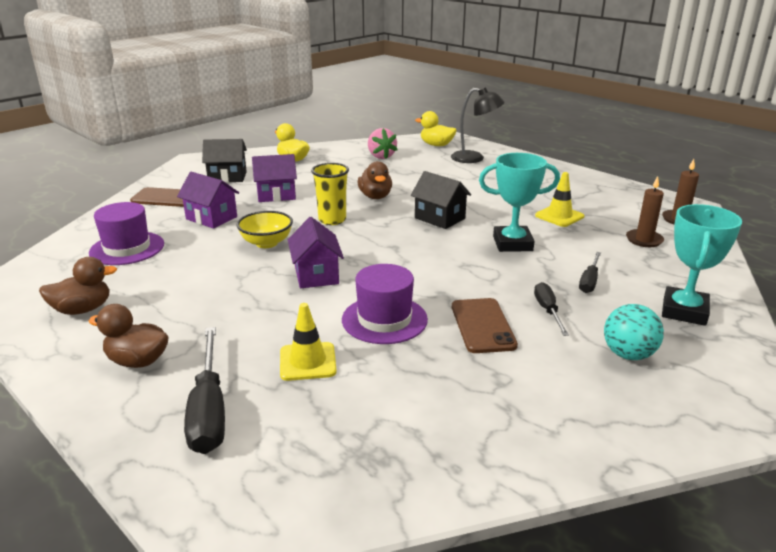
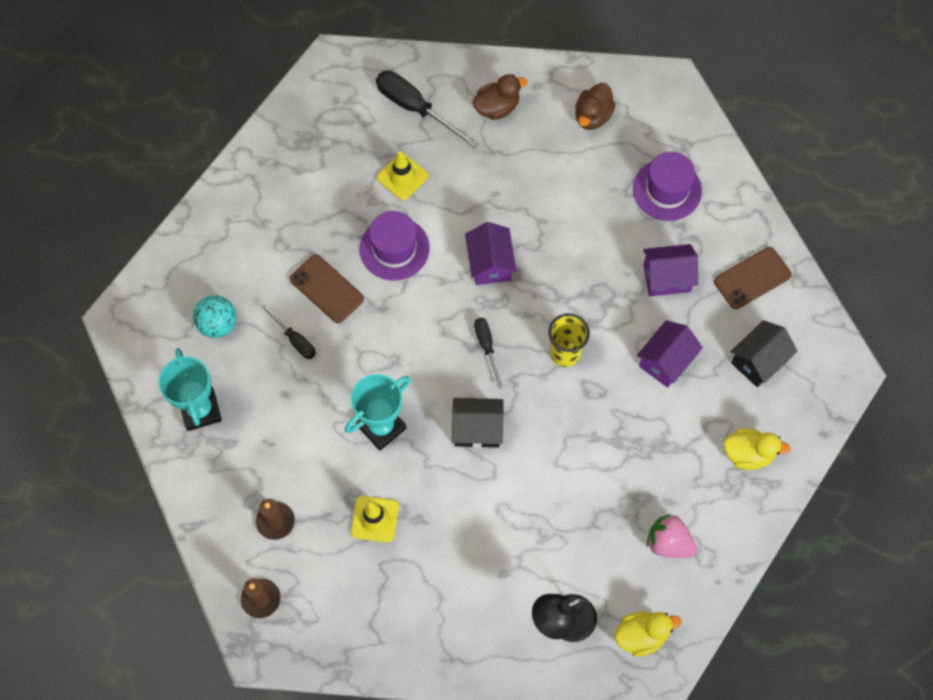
camera: 140 degrees right, 40 degrees up
(266, 243) = (574, 276): yellow bowl -> none
(316, 275) = (490, 263): purple house -> purple house turned 45 degrees clockwise
(375, 196) = (574, 430): brown duck -> none
(589, 281) = (286, 406): black screwdriver -> black screwdriver (486, 347)

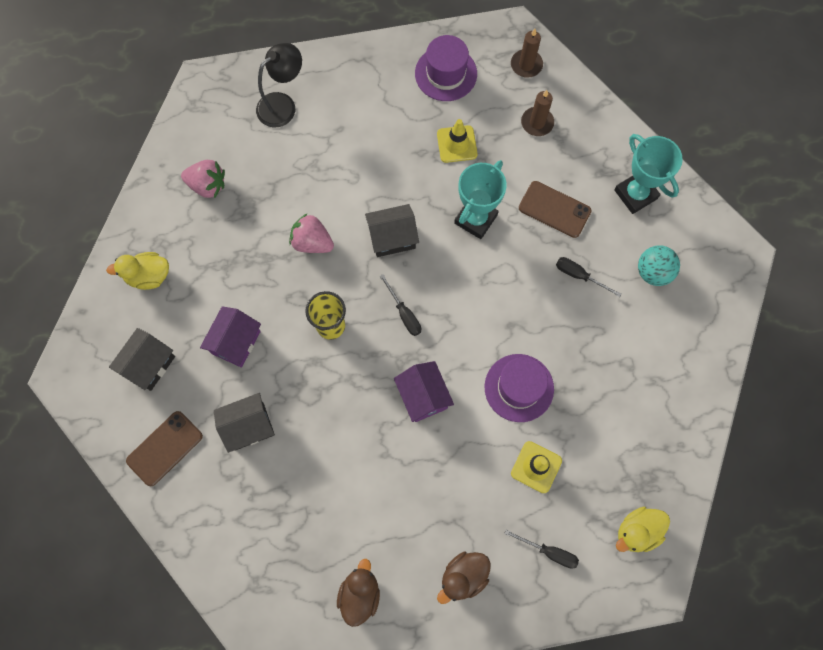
camera: 165 degrees right, 5 degrees up
(326, 289) = (568, 330): brown phone -> brown phone (554, 209)
(415, 108) = (549, 552): black screwdriver -> black screwdriver, size x0.57
(564, 446) = (312, 242): none -> pink strawberry
(641, 635) = (218, 110): yellow duck -> yellow duck (637, 531)
(666, 278) = (249, 426): purple house -> black house
(667, 190) = (265, 525): purple hat -> purple hat (446, 73)

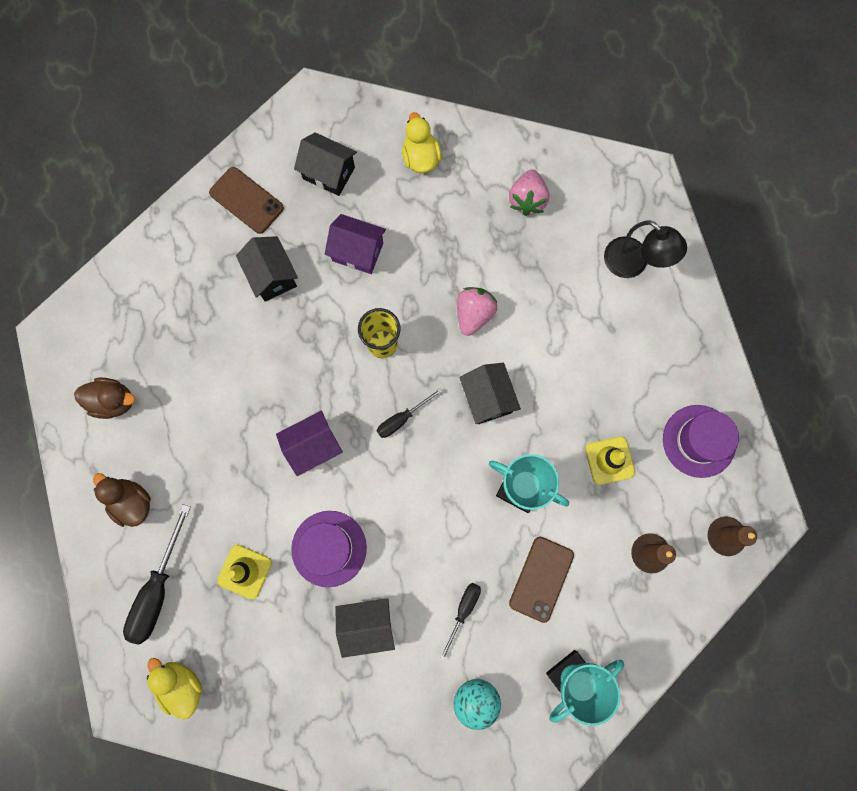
camera: 85 degrees right, 5 degrees up
(549, 552) = (158, 589): black screwdriver -> black screwdriver, size x1.74
(588, 358) = (367, 624): none -> black house

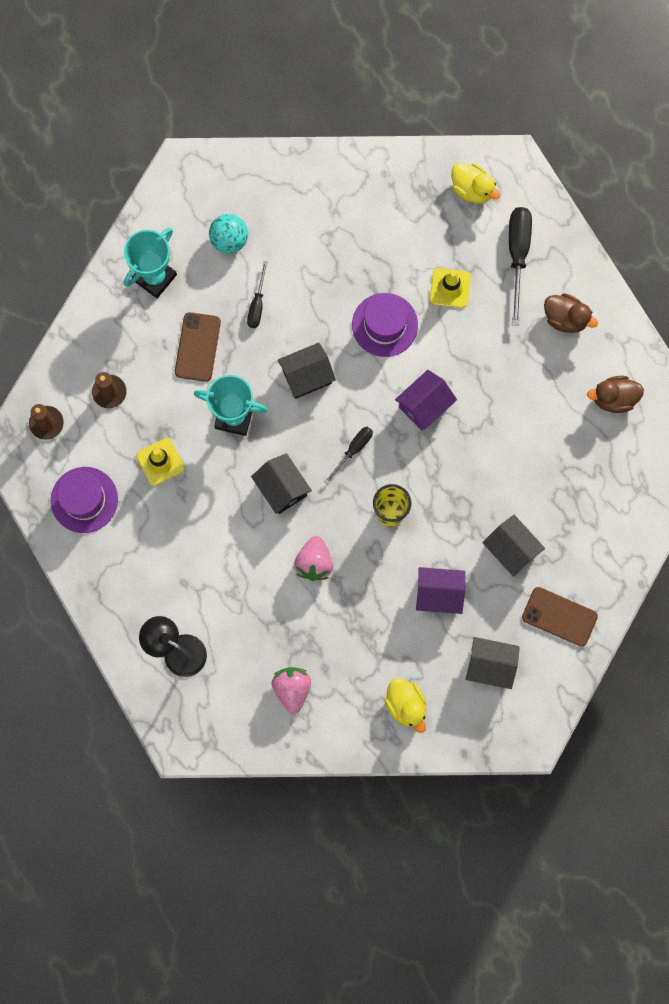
camera: 165 degrees right, 0 degrees up
(367, 624) = (334, 273): black house -> black house (307, 376)

